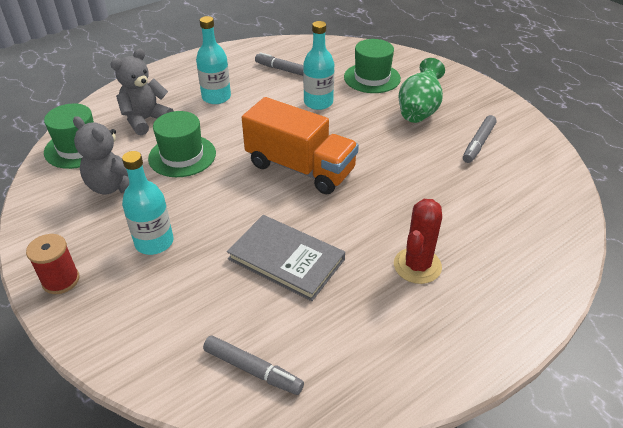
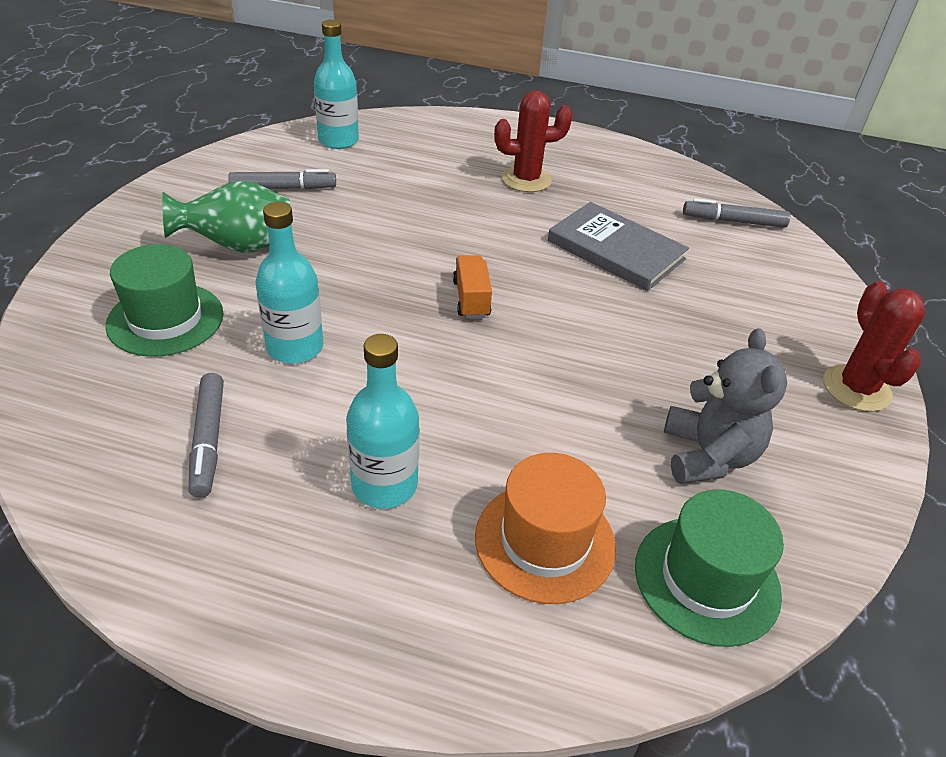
camera: 130 degrees left, 0 degrees up
(61, 280) = (856, 388): red spool -> red cactus
(145, 120) = (545, 541): grey teddy bear -> orange hat
(154, 242) = (722, 350): turquoise bottle -> turquoise bottle (338, 140)
(182, 156) = (572, 424): green hat -> none
(253, 369) = (733, 221): grey marker -> grey marker turned 75 degrees counterclockwise
(286, 259) = (615, 250): grey book -> grey book turned 45 degrees counterclockwise
(300, 168) = (471, 299): orange truck -> orange truck, size x0.45

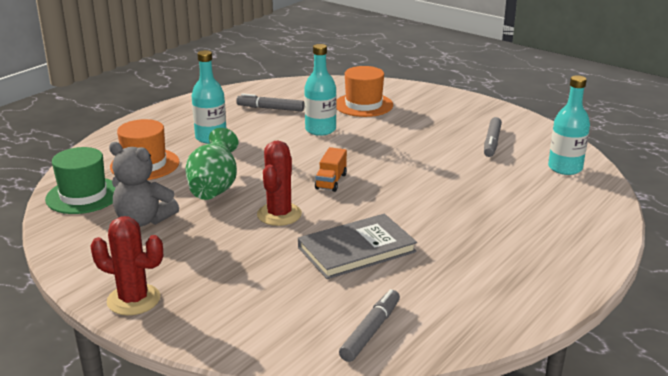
camera: 115 degrees right, 15 degrees down
(165, 319) = (363, 105): green hat -> orange hat
(239, 247) = (423, 124): green vase -> green vase (214, 188)
(471, 299) = (331, 181): orange truck -> orange truck turned 90 degrees clockwise
(526, 180) = (482, 236): red cactus -> red cactus (279, 214)

